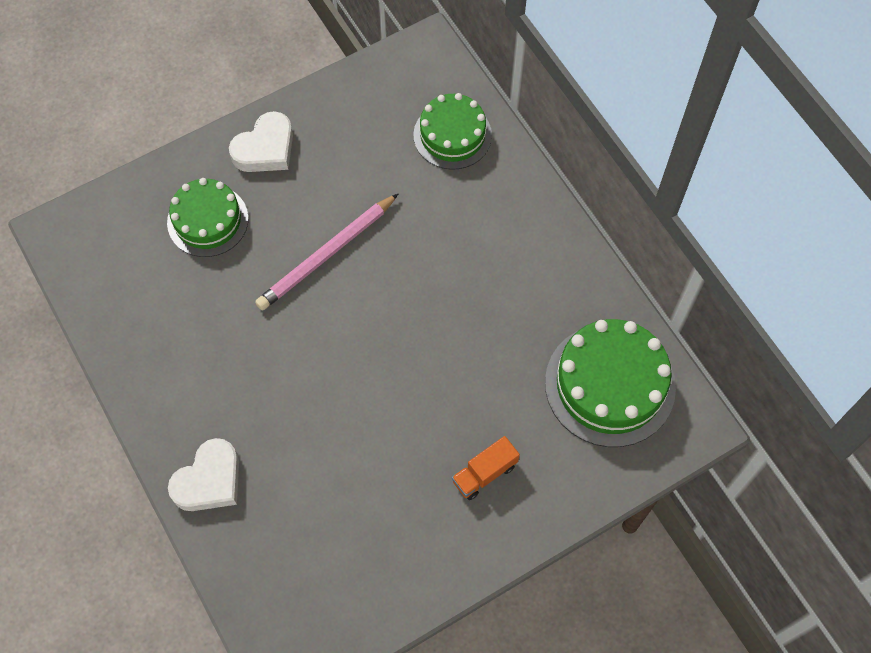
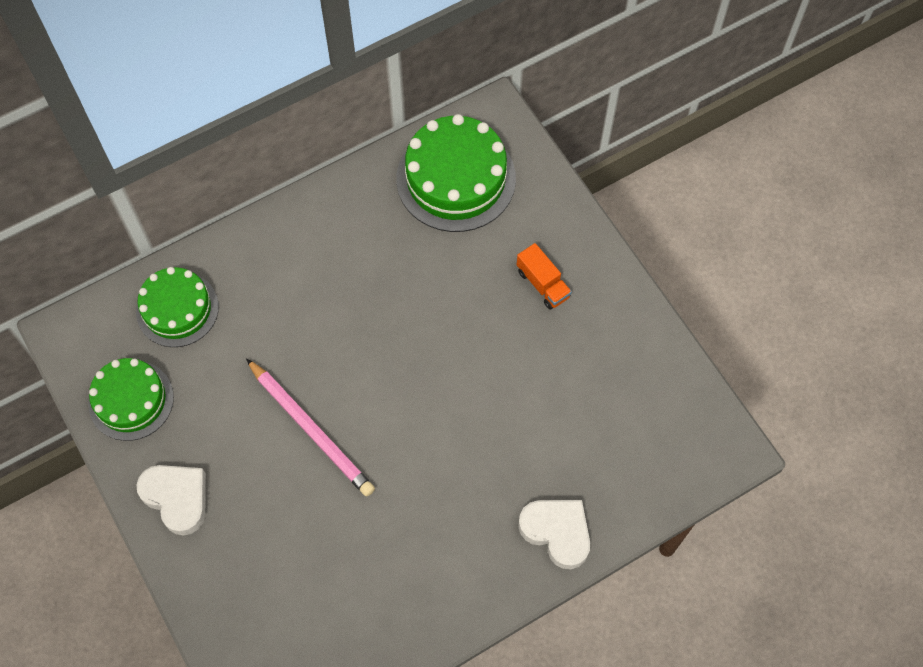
camera: 90 degrees left, 0 degrees up
(207, 220) = (263, 555): green cake -> green cake (131, 400)

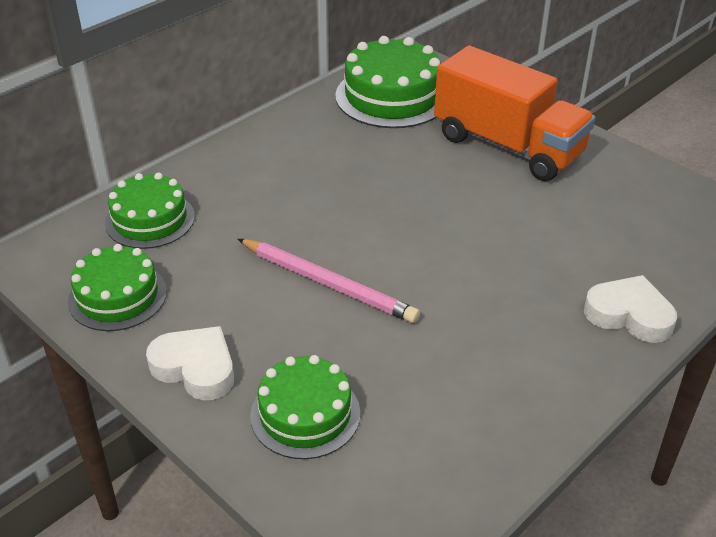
camera: 15 degrees left, 25 degrees down
(250, 569) = (305, 414): none -> green cake
(543, 284) = (507, 146): orange truck -> orange truck, size x2.48

